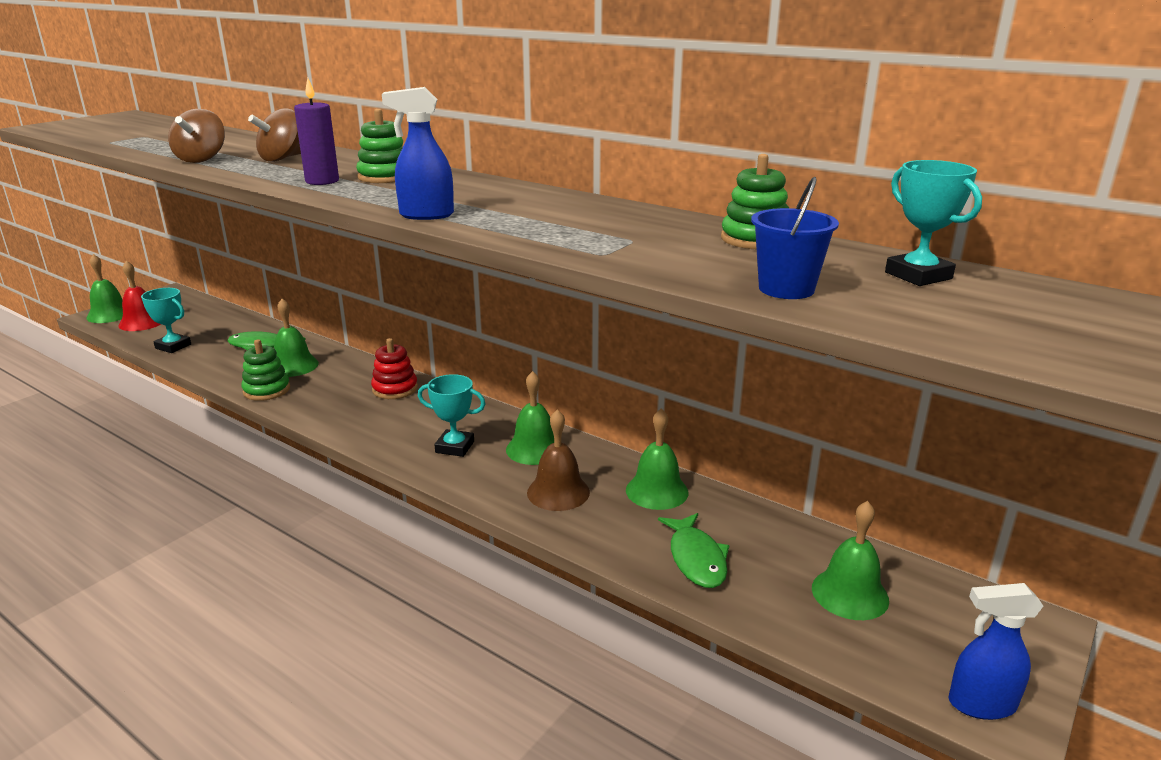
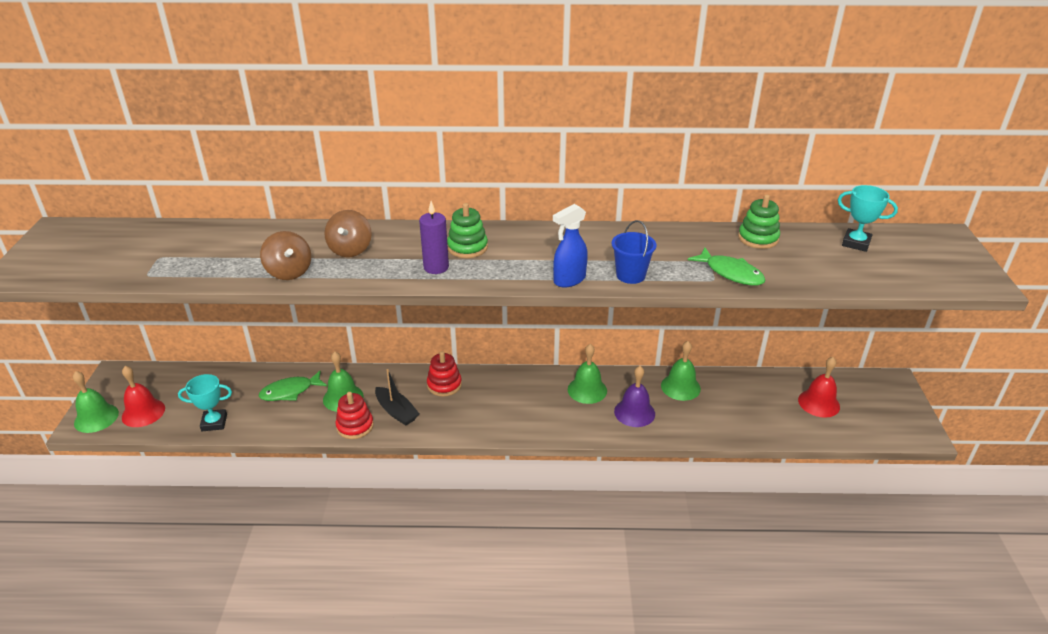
camera: 35 degrees left, 10 degrees up
(266, 390) = (355, 426): green stacking toy -> red stacking toy
(318, 393) = (396, 411): none -> black boat
(455, 447) = (541, 410): turquoise trophy -> none
(558, 492) = (634, 412): brown bell -> purple bell
(696, 559) = (741, 418): green fish -> green fish (731, 273)
(786, 289) = (824, 275): blue bucket -> blue bucket (630, 275)
(850, 593) = (819, 403): green bell -> red bell
(980, 704) = (908, 431): blue spray bottle -> none

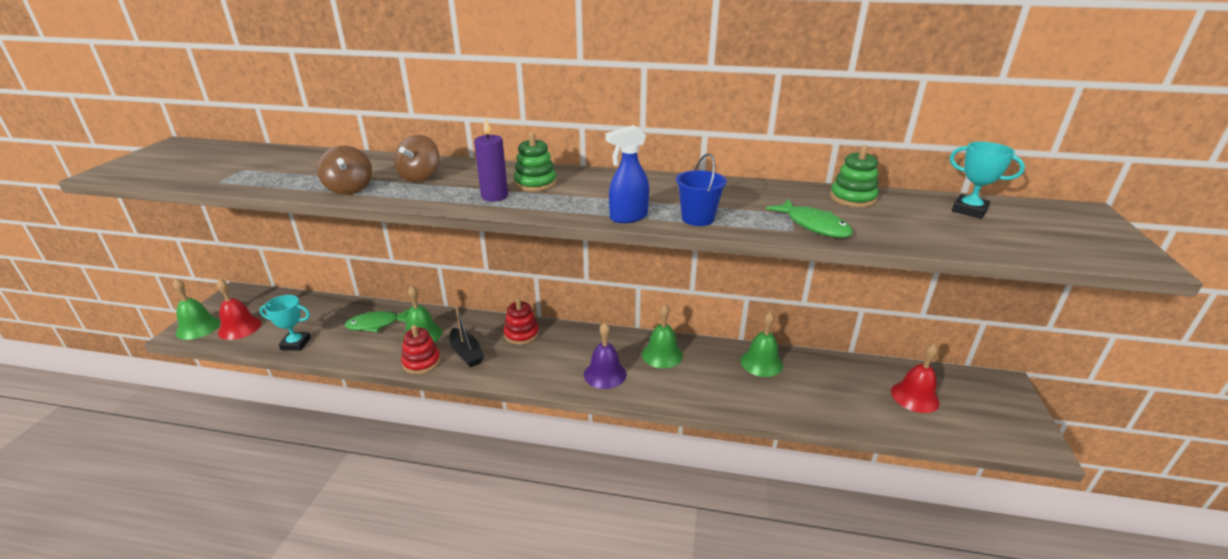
camera: 10 degrees right, 5 degrees down
(634, 412) = (706, 382): purple bell -> purple bell (605, 374)

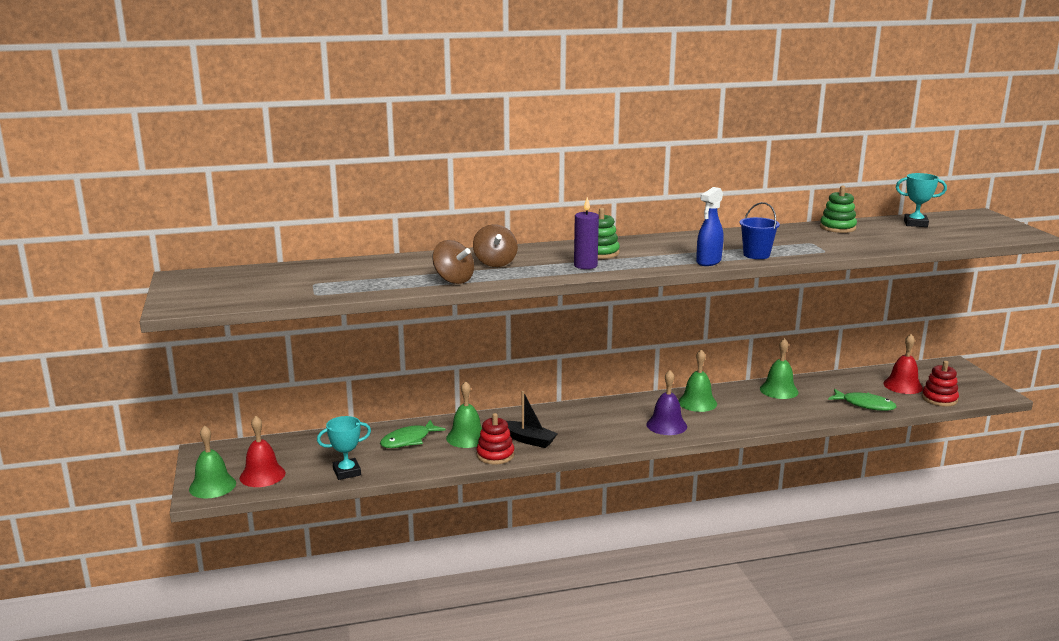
camera: 25 degrees left, 10 degrees down
(521, 334) = (560, 416): red stacking toy -> red stacking toy (939, 399)
(814, 225) = (835, 247): green fish -> green fish (865, 405)

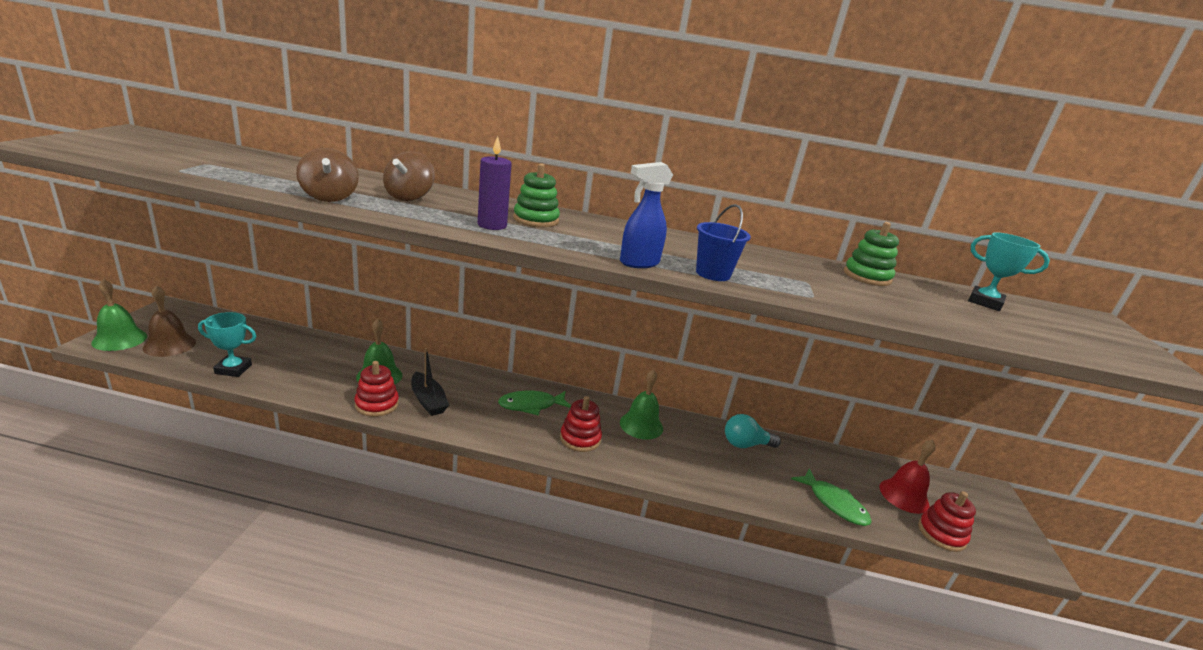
camera: 20 degrees right, 5 degrees up
(262, 475) = (169, 345): red bell -> brown bell
(408, 440) = (329, 359): green fish -> green fish (531, 405)
(666, 425) = (580, 439): purple bell -> red stacking toy
(779, 390) = (745, 444): green bell -> turquoise light bulb

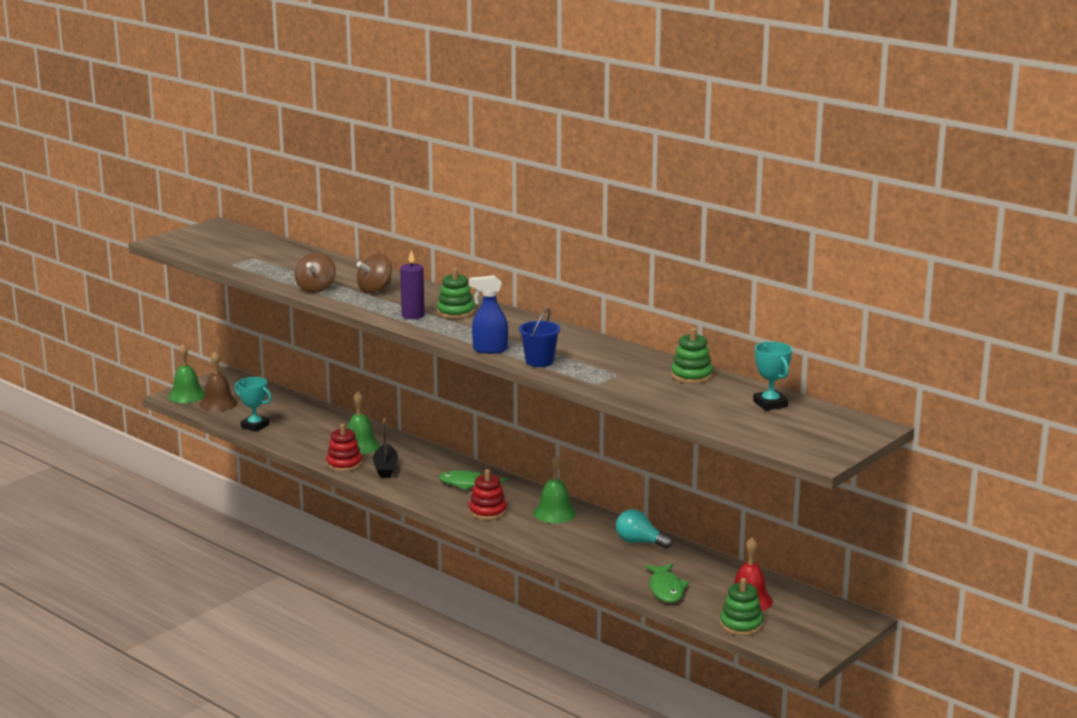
camera: 35 degrees right, 5 degrees down
(941, 534) = (741, 625): red stacking toy -> green stacking toy

